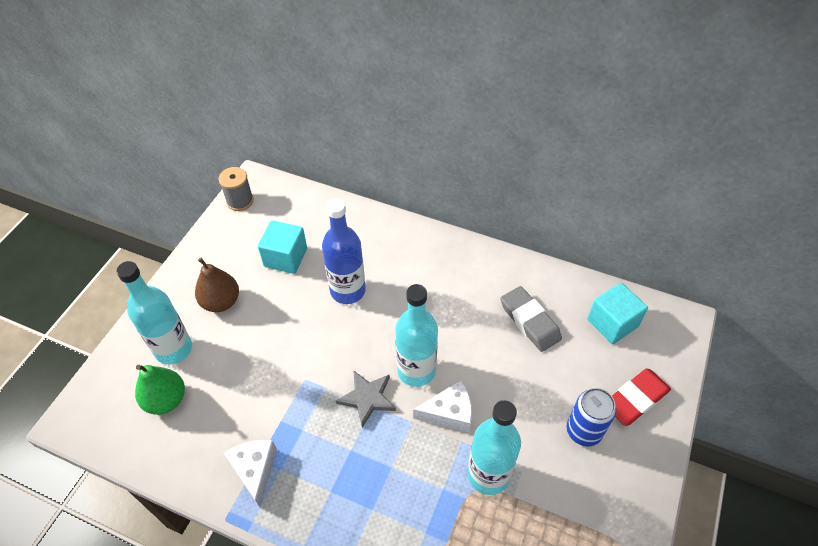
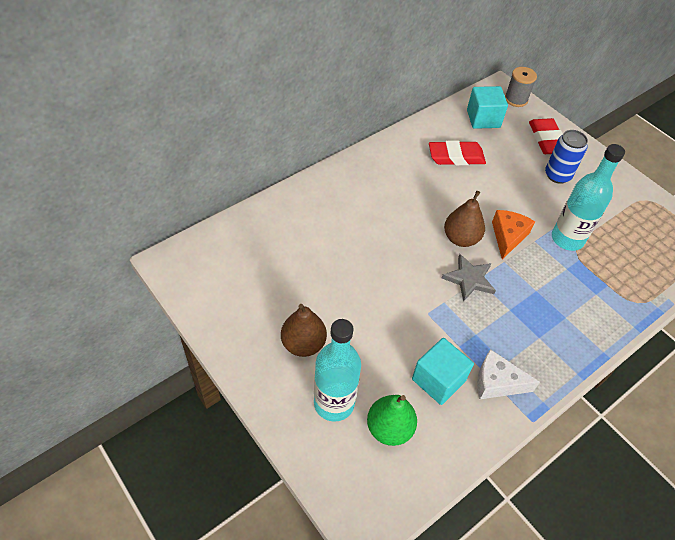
camera: 65 degrees left, 0 degrees up
(240, 201) = (185, 282): grey spool -> grey spool (516, 99)
(285, 257) = (286, 275): turquoise cube -> turquoise cube (438, 380)
(348, 290) = (355, 247): blue bottle -> none
(416, 370) = (461, 238): turquoise bottle -> brown pear
(449, 413) = (508, 236): white cheese -> orange cheese
(529, 321) = (456, 157): grey eraser -> red eraser

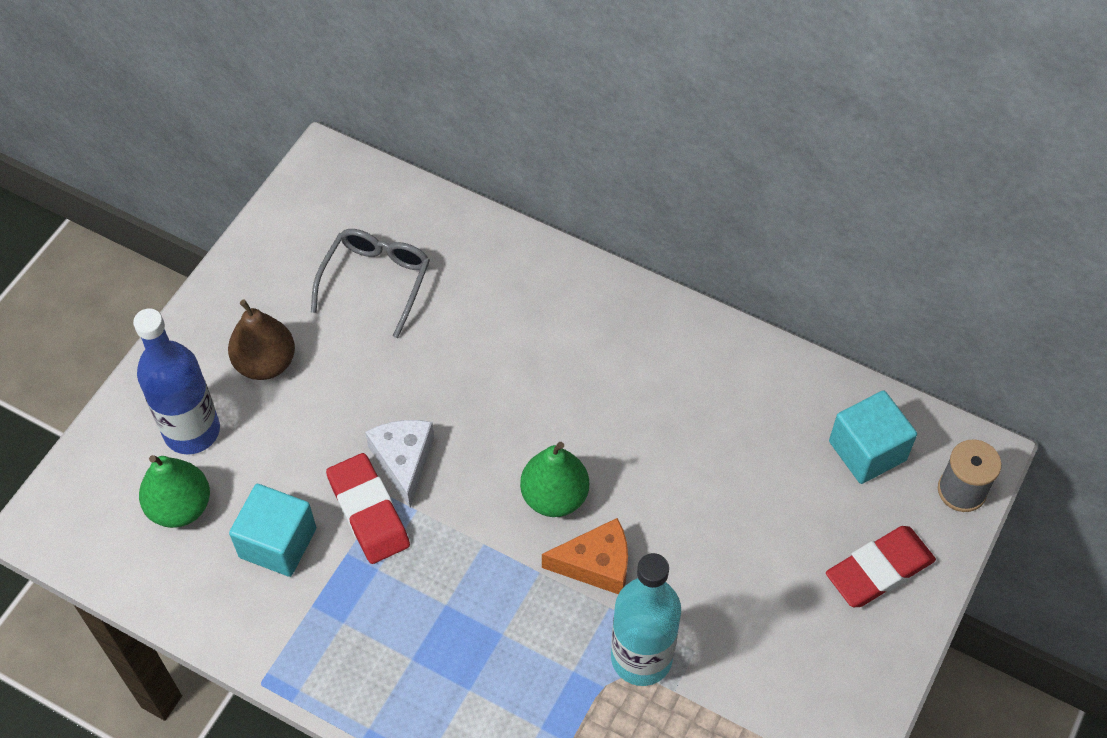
camera: 70 degrees right, 5 degrees up
(275, 267) = (376, 281): none -> grey glasses
(334, 403) = (192, 431): turquoise bottle -> blue bottle
(456, 157) = (739, 436): red eraser -> red eraser (368, 512)
(461, 238) = (554, 497): brown pear -> green pear
(469, 279) = (477, 532): grey star -> none
(497, 382) = (305, 619): white cheese -> white cheese (403, 461)
(557, 175) = (792, 609): blue can -> none

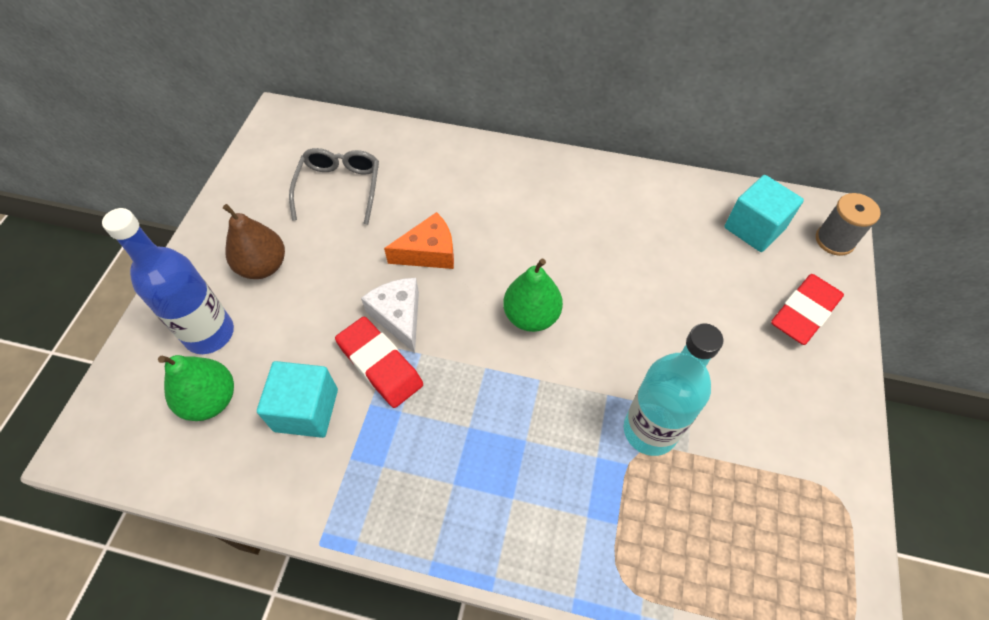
camera: 15 degrees left, 0 degrees up
(596, 564) = (584, 362): orange cheese -> orange cheese (429, 252)

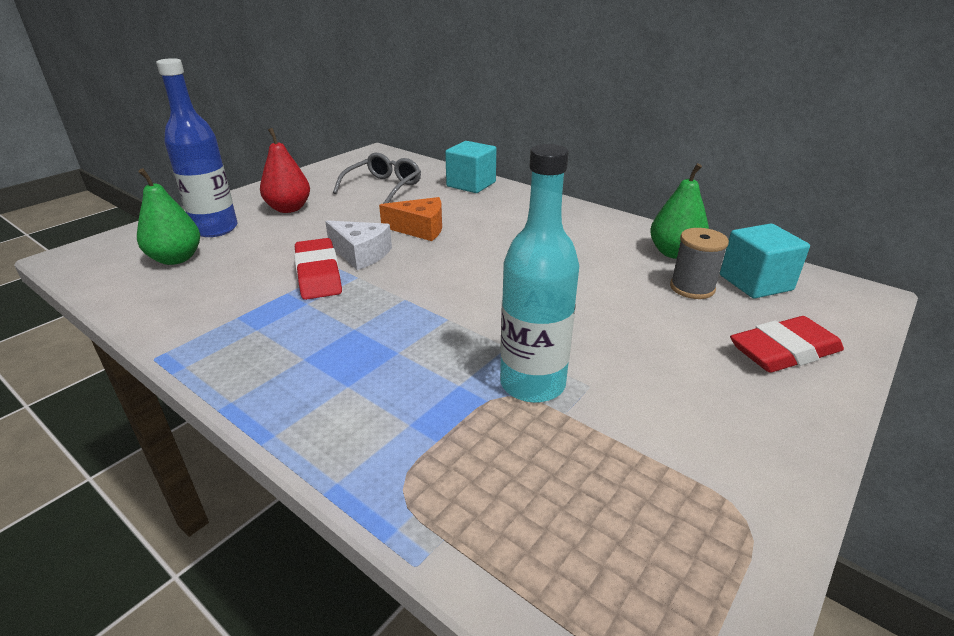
camera: 25 degrees right, 25 degrees down
(263, 266) = (289, 208): brown pear -> red pear
(306, 410) = (235, 282): turquoise cube -> turquoise cube (471, 184)
(398, 316) = (361, 254): white cheese -> white cheese turned 120 degrees clockwise
(531, 316) = (475, 281): green pear -> green pear (674, 253)
(834, 240) = (854, 311): grey spool -> grey spool (692, 288)

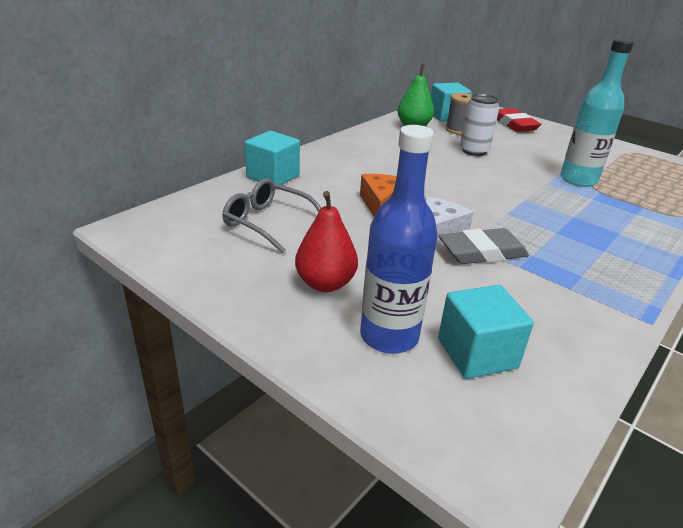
camera: 90 degrees left, 0 degrees up
(176, 259) = (477, 353): green pear -> turquoise cube
(318, 274) = (482, 252): red eraser -> grey eraser
(606, 294) = (474, 151): none -> white can

